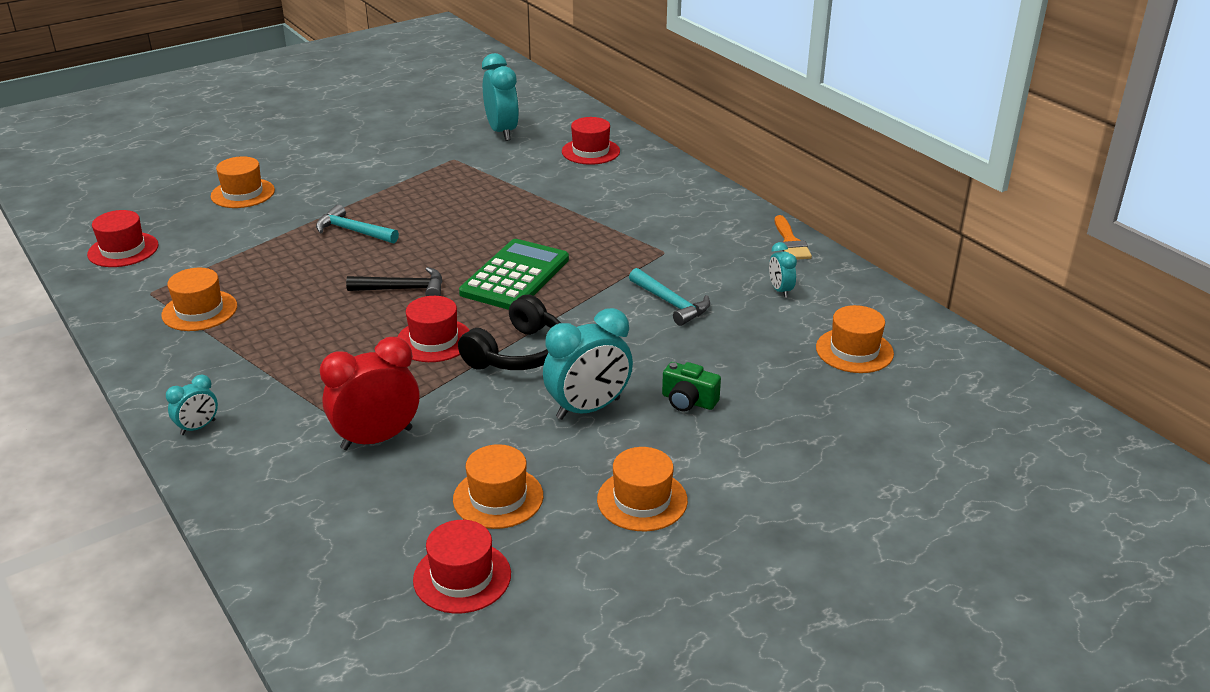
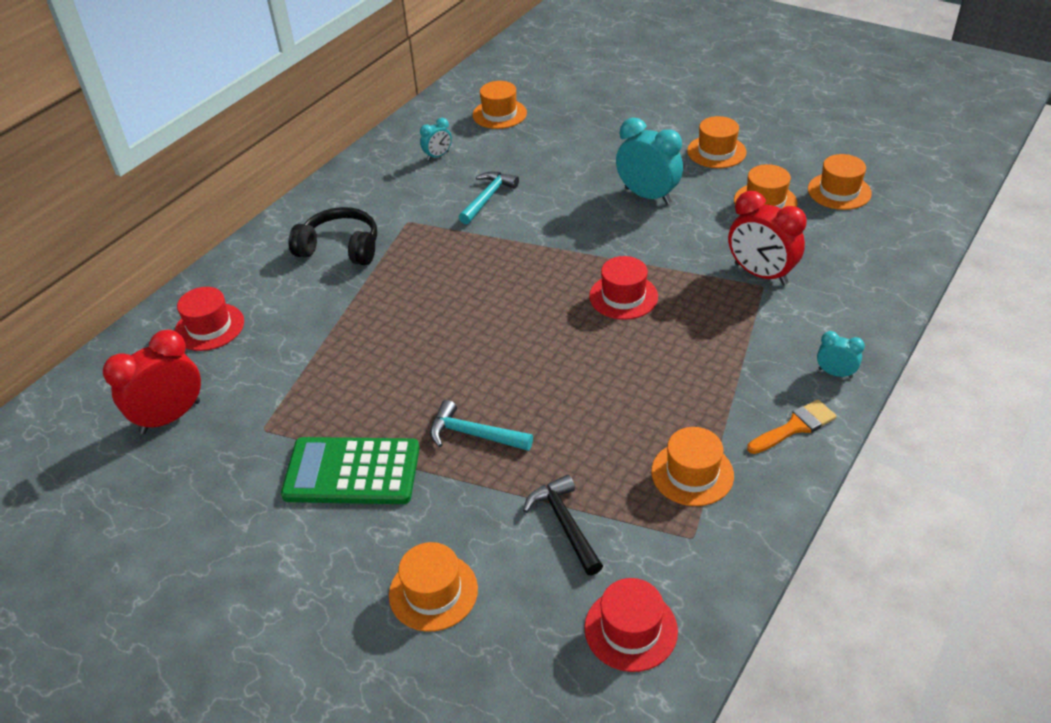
camera: 110 degrees left, 10 degrees up
(353, 231) = (474, 434): turquoise hammer -> turquoise hammer turned 105 degrees clockwise
(403, 289) = (560, 348): black hammer -> black hammer (565, 524)
(462, 577) = (839, 191): red hat -> orange hat
(502, 132) = (170, 417): turquoise clock -> red clock
(515, 276) = (496, 289): green calculator -> green calculator (352, 471)
(518, 353) = (607, 247): black headphones -> black headphones (340, 248)
(688, 401) = (606, 160): green camera -> none
(790, 242) = (358, 166): orange brush -> orange brush (795, 427)

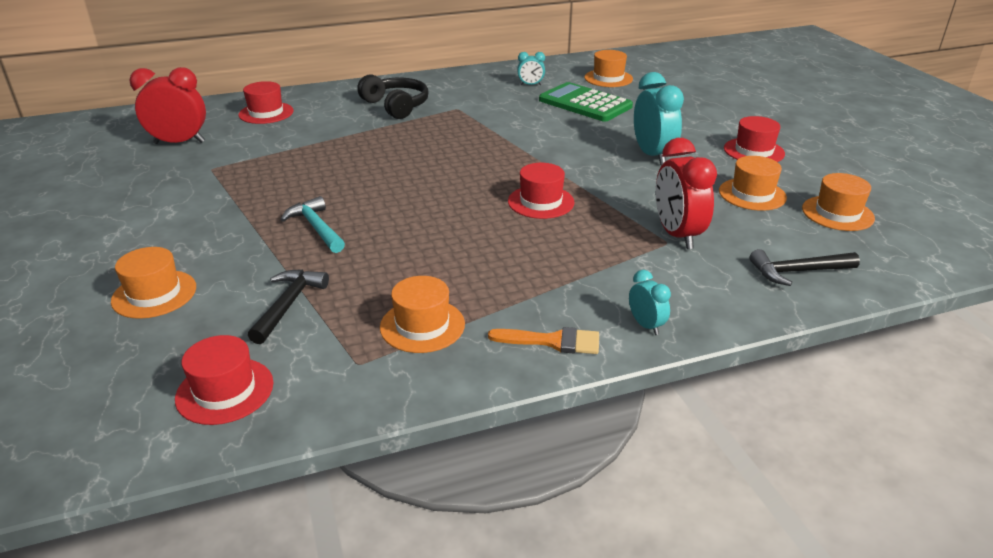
camera: 35 degrees right, 10 degrees down
(352, 471) = (219, 211): green calculator -> green calculator (585, 103)
(487, 198) = (529, 116): turquoise hammer -> none
(716, 152) = (753, 151): orange hat -> red hat
(872, 264) = (798, 272): none -> black hammer

